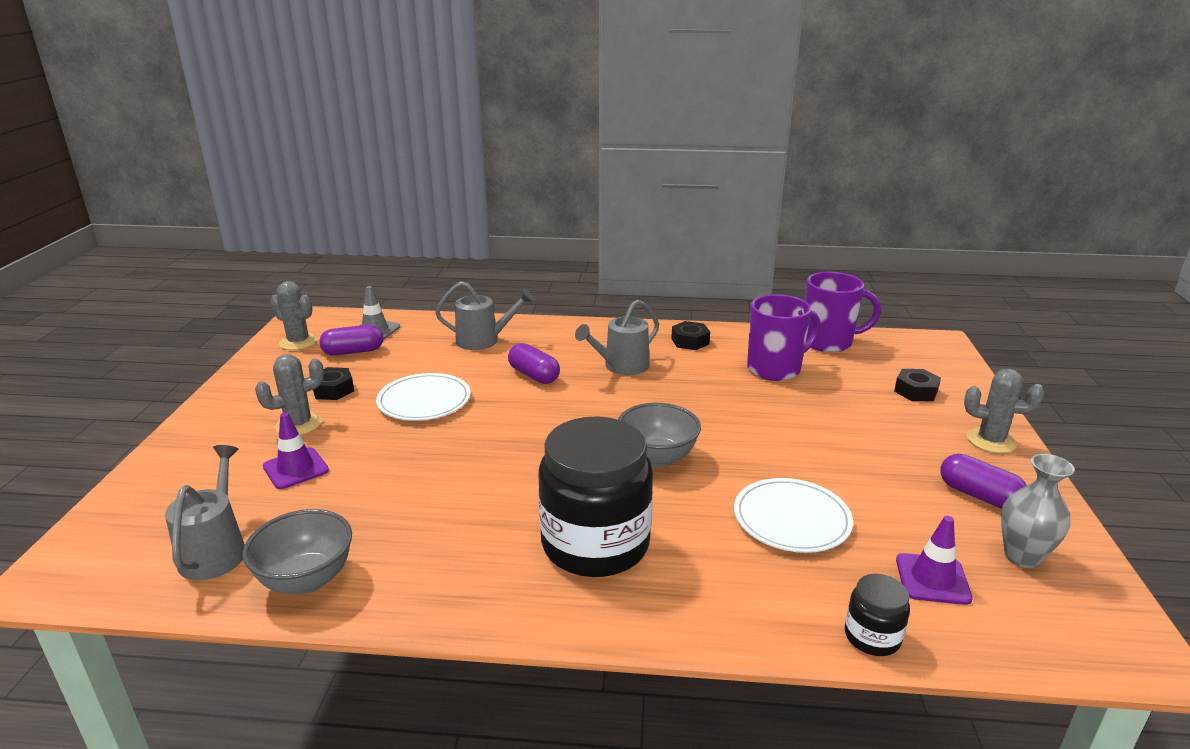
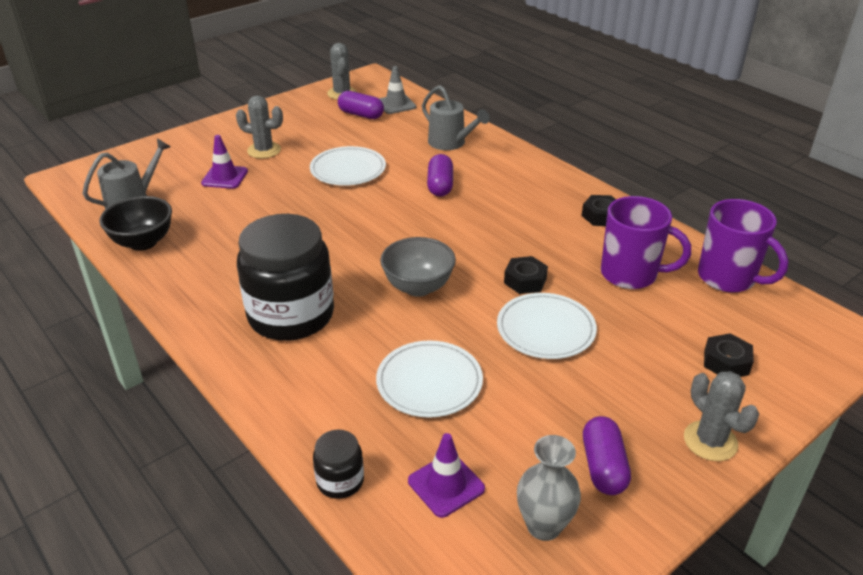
camera: 45 degrees right, 10 degrees up
(306, 580) = (143, 242): grey bowl -> black bowl
(333, 390) = (312, 136): black nut -> black nut (525, 281)
(622, 366) = (511, 209): grey watering can -> none
(793, 433) = (546, 329): none -> white plate

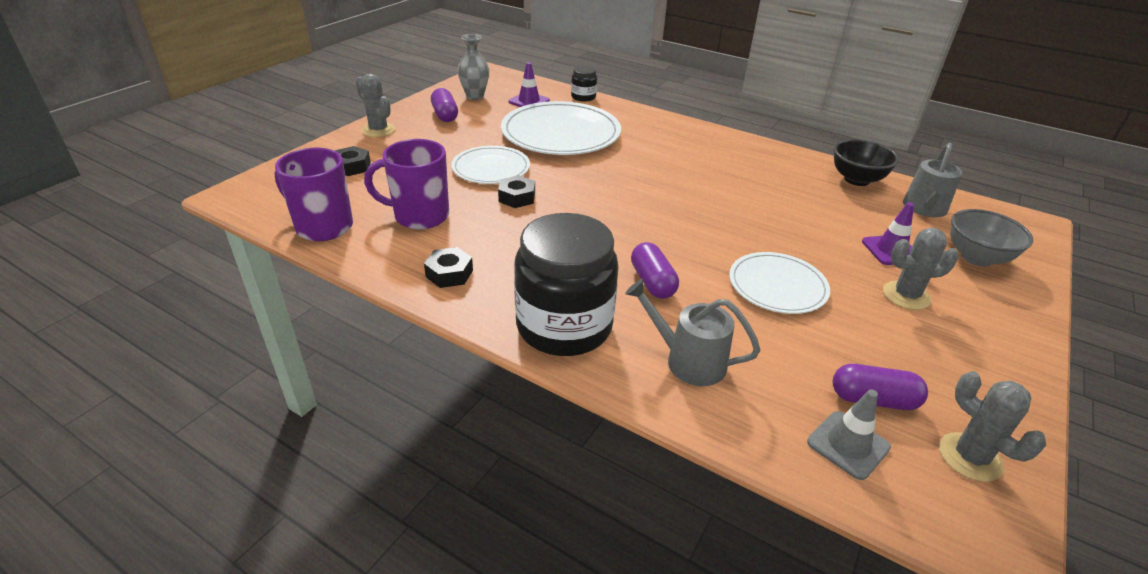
camera: 160 degrees right, 0 degrees up
(291, 315) = (681, 152): black jar -> black jar (564, 326)
(418, 287) = (604, 180): grey bowl -> grey bowl (976, 258)
(429, 382) = (560, 133): white plate -> white plate, size x1.69

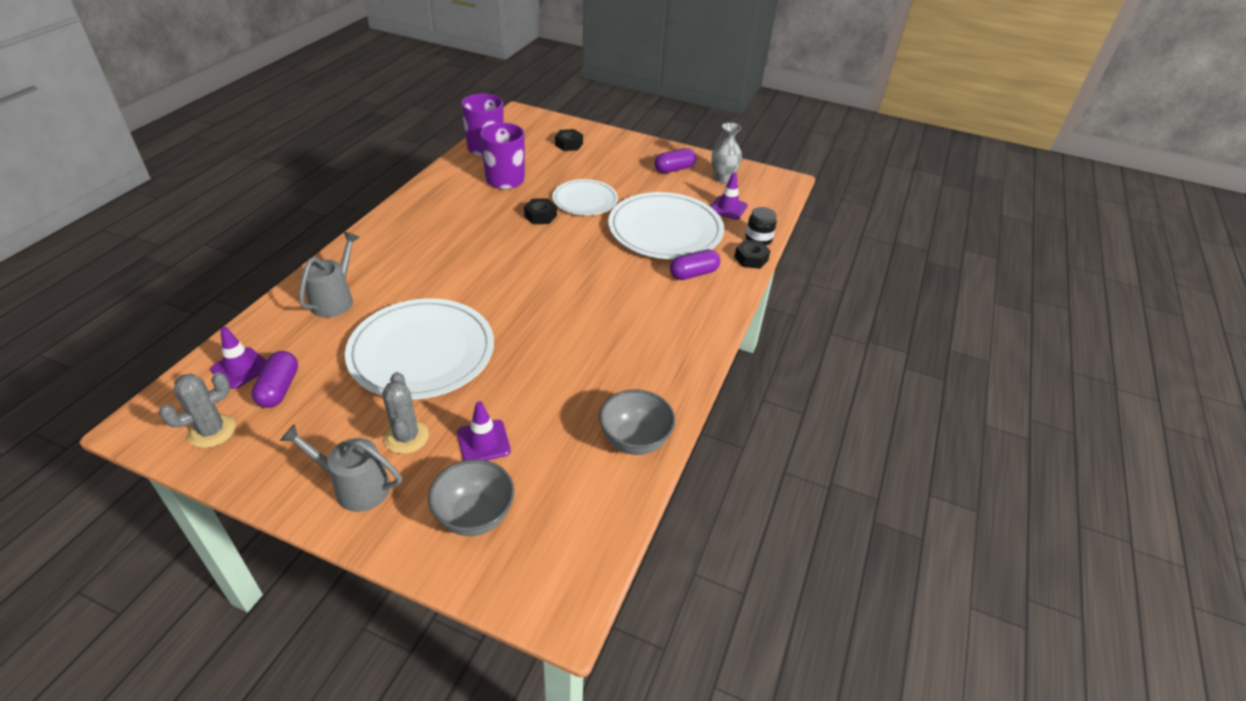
camera: 80 degrees right, 5 degrees up
(378, 130) = (631, 145): grey cactus -> none
(449, 273) = (435, 198): black nut -> black nut (751, 259)
(564, 326) = (376, 247): black jar -> none
(652, 282) = (426, 284): purple capsule -> purple capsule (693, 274)
(777, 286) = (422, 352): white plate -> white plate, size x1.69
(848, 445) = (241, 368): grey traffic cone -> purple traffic cone
(856, 180) = (635, 440): black bowl -> grey bowl
(925, 209) = (577, 494): grey watering can -> grey watering can (355, 487)

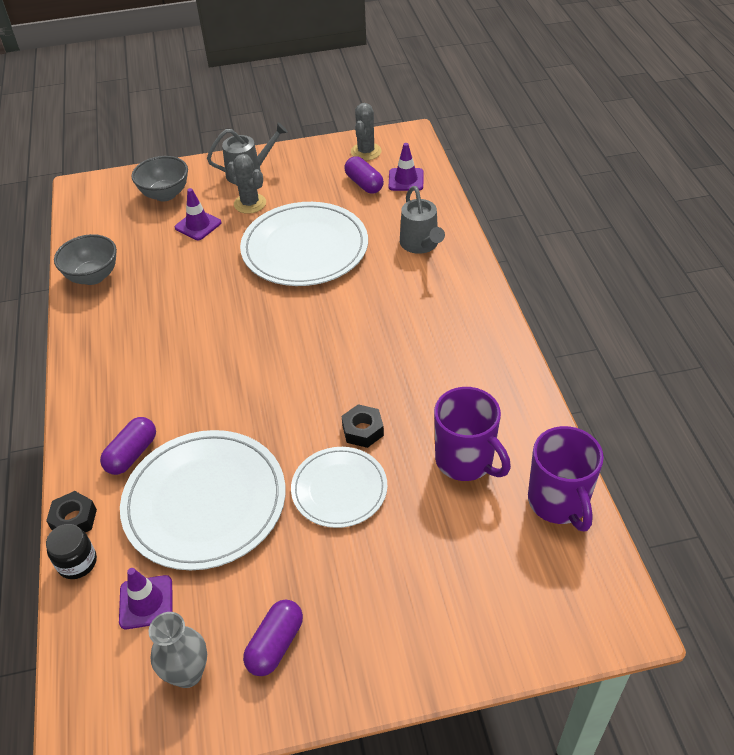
camera: 150 degrees right, 5 degrees up
(569, 144) = (471, 593): black nut -> none

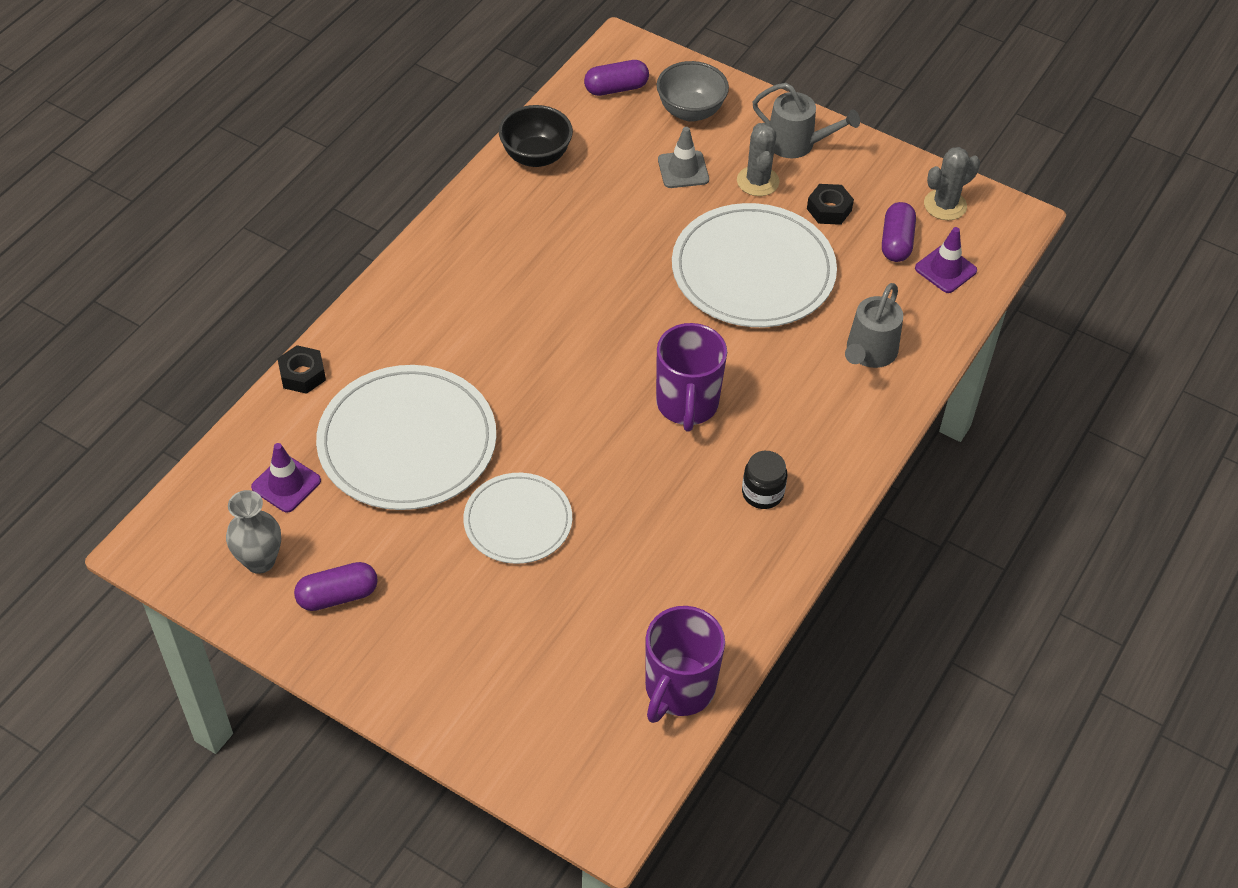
camera: 40 degrees right, 5 degrees up
(77, 562) = (271, 411): black jar -> black jar (762, 493)
(93, 276) = (536, 156): grey bowl -> black bowl
(132, 454) = (396, 355): purple capsule -> purple capsule (616, 88)
(198, 225) = (683, 170): purple traffic cone -> grey traffic cone
(362, 430) = (595, 488): black nut -> black nut (829, 209)
(465, 461) = (647, 587): purple mug -> purple mug (687, 405)

